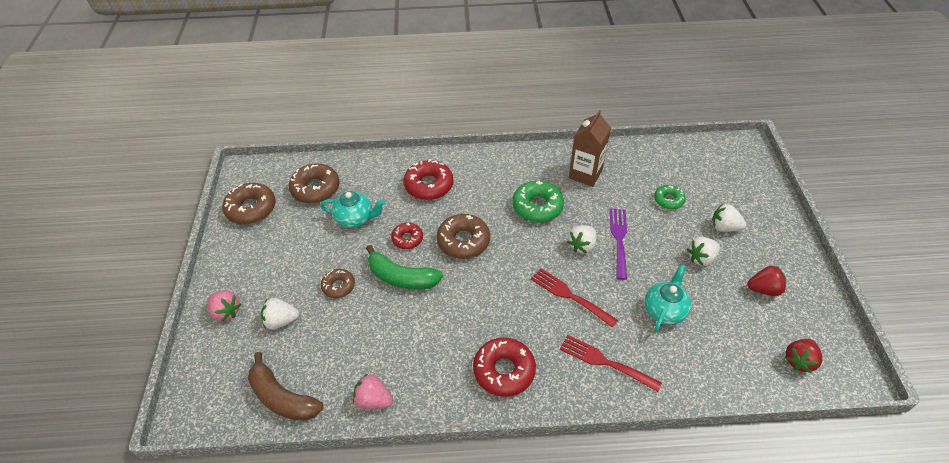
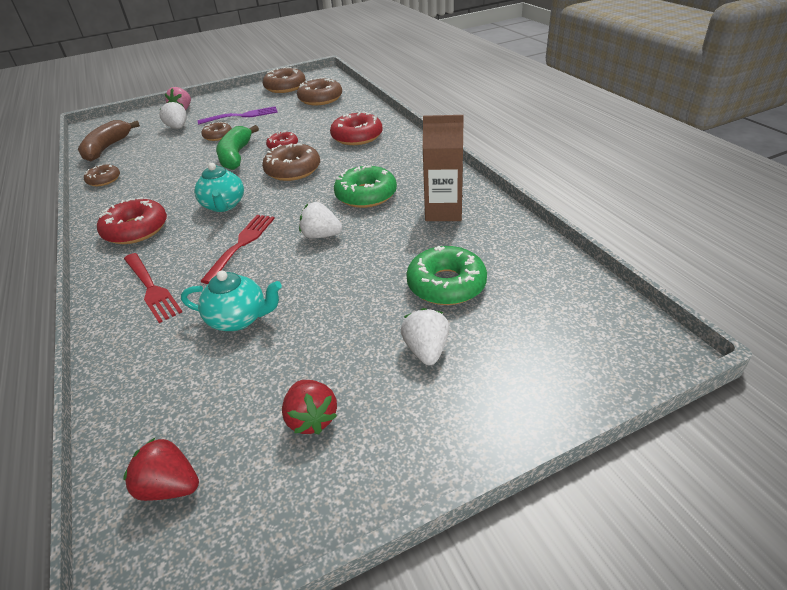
camera: 70 degrees right, 10 degrees down
(355, 218) = (295, 121): turquoise teapot -> turquoise teapot (224, 205)
(373, 400) = (104, 180): pink strawberry -> brown donut
(605, 362) = (151, 288): red fork -> red fork turned 135 degrees clockwise
(619, 239) = (345, 259): purple fork -> purple fork (242, 116)
(668, 200) = (446, 284): green donut -> green donut, size x1.67
(701, 258) = (347, 336): white strawberry -> none

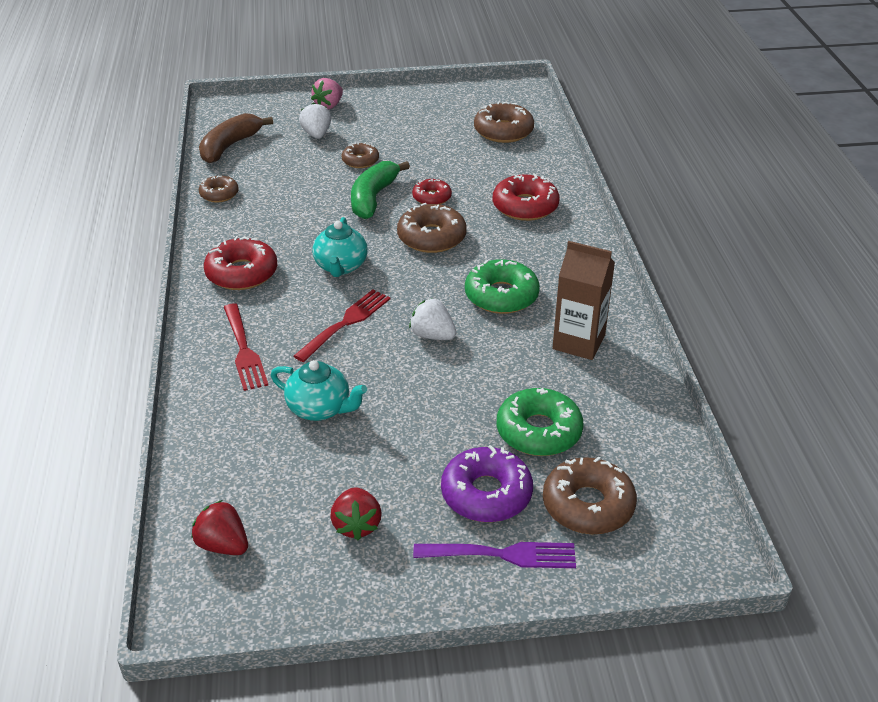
camera: 15 degrees right, 0 degrees up
(242, 116) = (397, 135): purple fork -> purple fork (502, 555)
(285, 87) = (466, 98): brown donut -> brown donut (588, 505)
(426, 350) = (486, 494): white strawberry -> purple donut

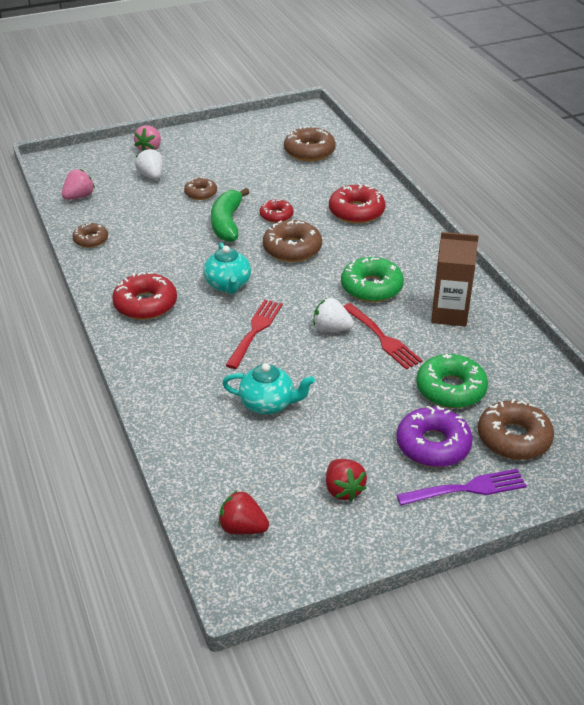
camera: 15 degrees left, 0 degrees up
(230, 146) = (79, 197): brown banana -> pink strawberry
(244, 350) = (180, 368): red fork -> red fork (382, 338)

